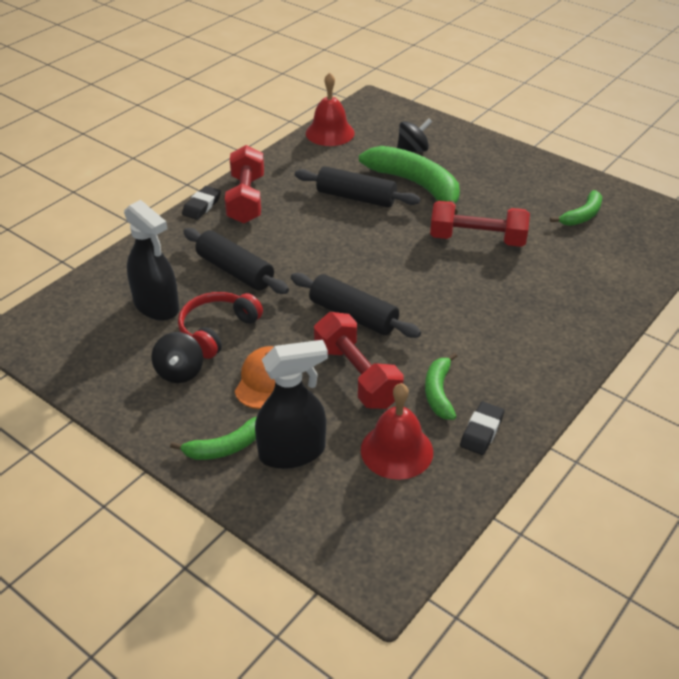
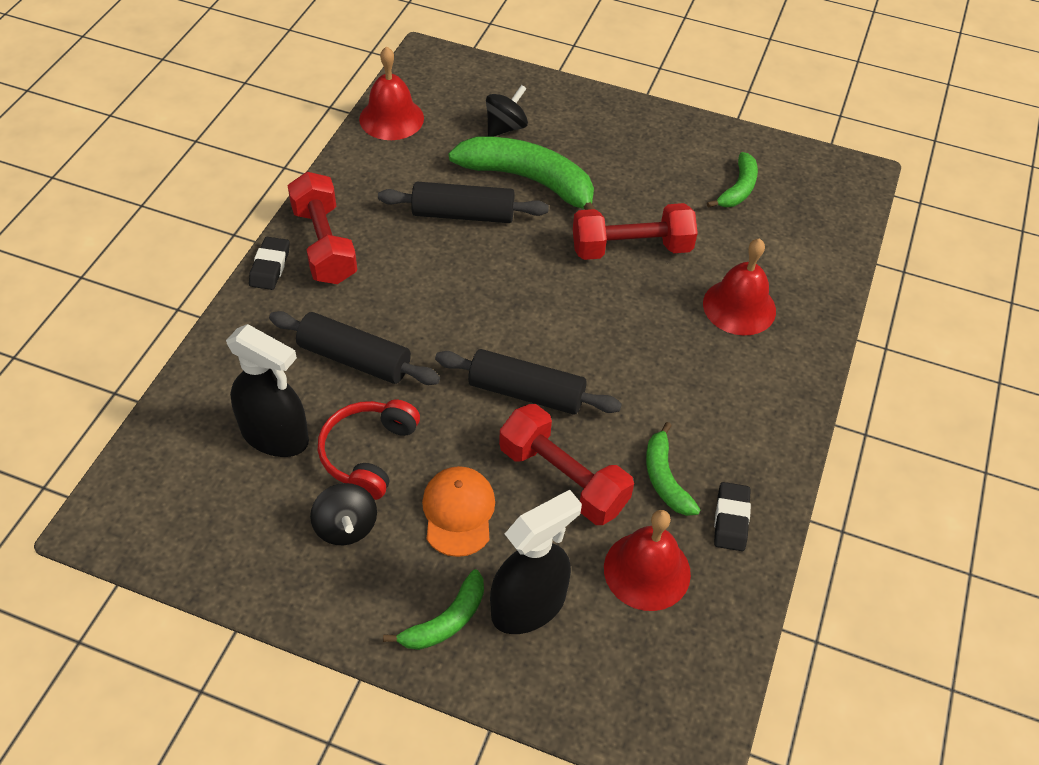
camera: 20 degrees left, 10 degrees up
(550, 292) = (739, 307): none -> red bell

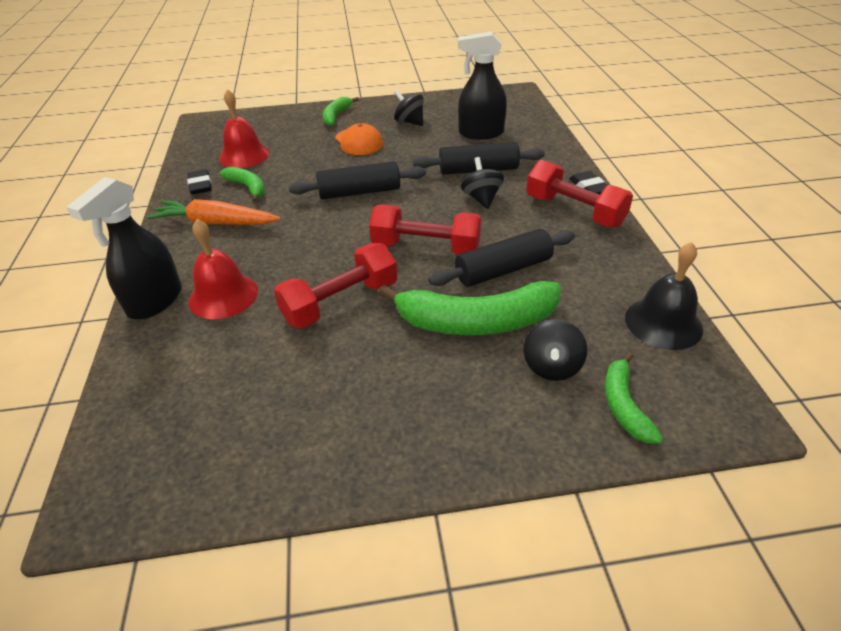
camera: 155 degrees right, 10 degrees down
(368, 453) = (426, 143): red headphones -> none
(391, 118) = (663, 323): red bell -> black bell
(397, 309) = (481, 198): none -> black spinning top
(529, 605) = (300, 129): black spray bottle -> black spray bottle (155, 301)
(563, 479) = (310, 168): red dumbbell -> red dumbbell (426, 247)
(725, 423) = (216, 223): none -> orange carrot
(738, 189) = (255, 412): green banana -> green banana (624, 405)

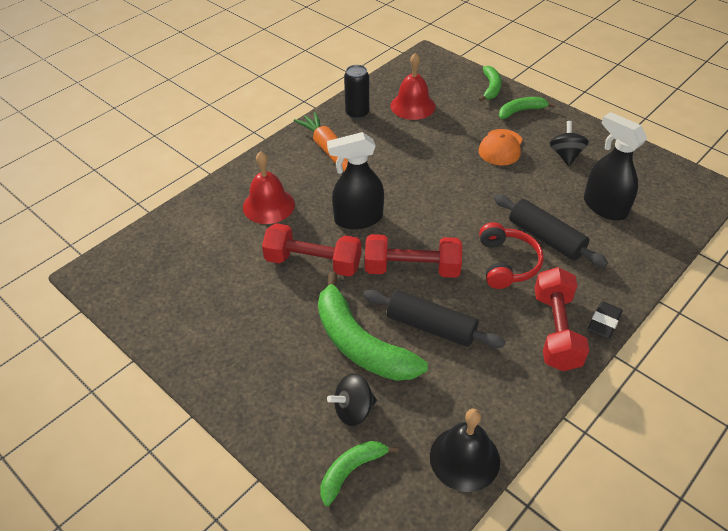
camera: 50 degrees right, 5 degrees up
(155, 301) = (237, 181): black spray bottle -> black spray bottle (358, 219)
(200, 185) = (357, 113): black eraser -> black can
(248, 187) = (380, 135): green banana -> green banana (491, 88)
(359, 192) = (437, 192): black rolling pin -> none
(426, 247) = (412, 269): red dumbbell -> red dumbbell turned 60 degrees counterclockwise
(481, 198) = (507, 263): black spinning top -> red headphones

